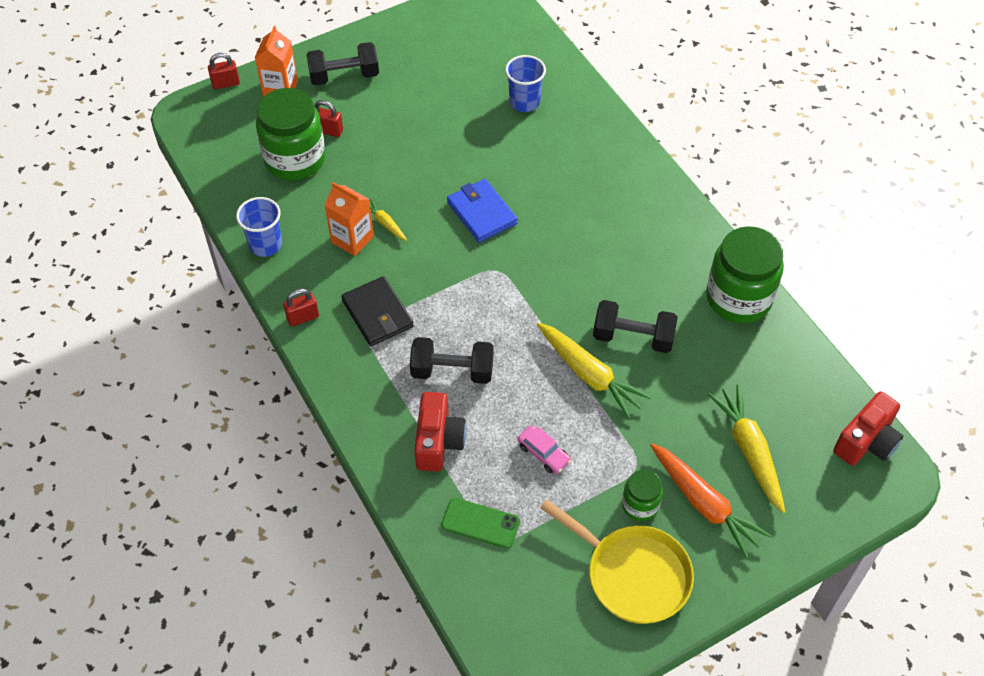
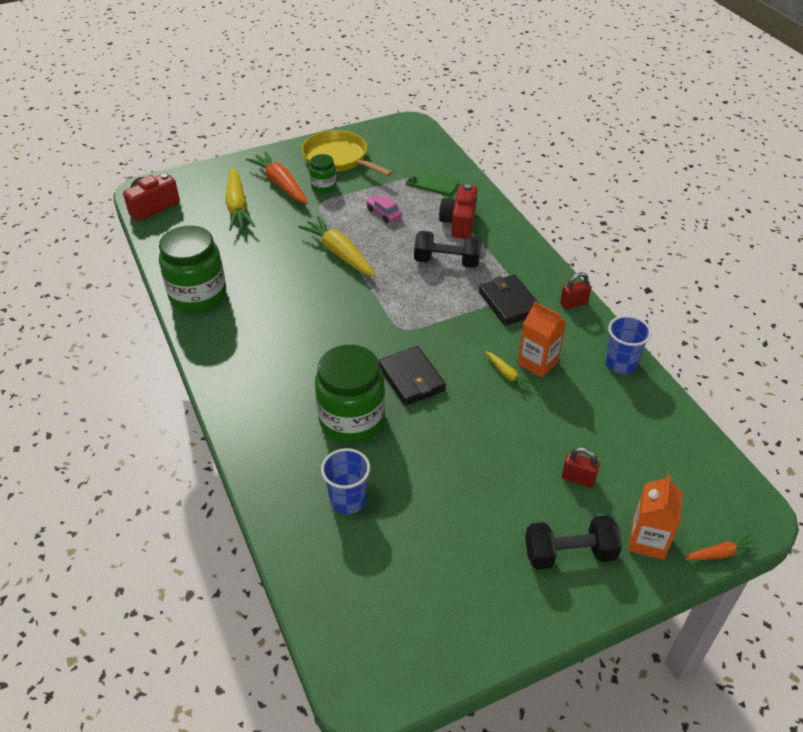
camera: 175 degrees left, 10 degrees down
(226, 83) = (719, 553): red padlock -> orange carrot
(295, 159) = (610, 447): green jar -> green jar (352, 419)
(481, 213) = (411, 378): blue wallet -> black wallet
(633, 337) = (297, 274): black dumbbell -> none

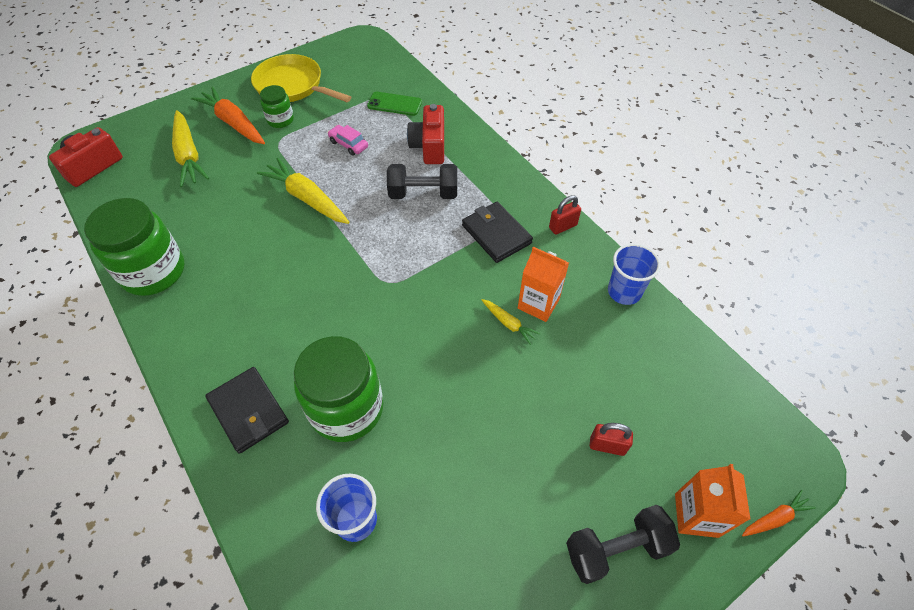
camera: 10 degrees left, 10 degrees up
(411, 378) = (406, 344): black wallet -> black wallet (248, 411)

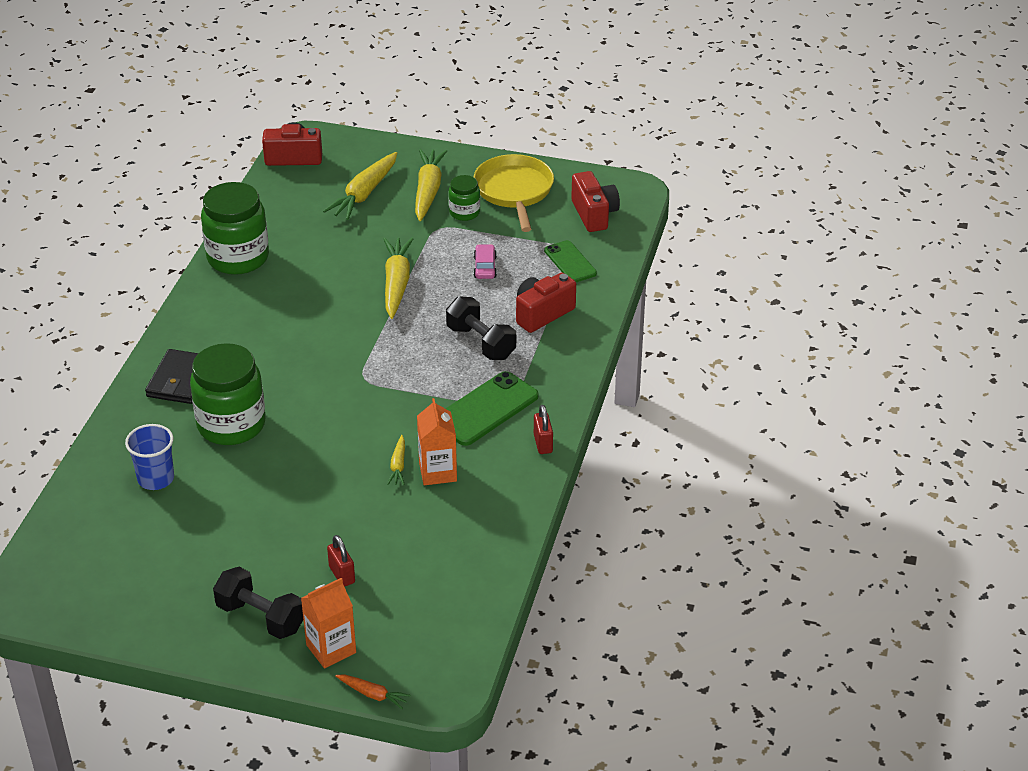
camera: 50 degrees right, 15 degrees down
(233, 123) = (428, 191): orange carrot -> yellow carrot
(363, 67) = (594, 214): none -> red camera
(496, 234) = (485, 409): black wallet -> green phone
(562, 226) = (543, 443): red padlock -> red padlock turned 60 degrees clockwise
(624, 292) = (509, 516): blue cup -> none

